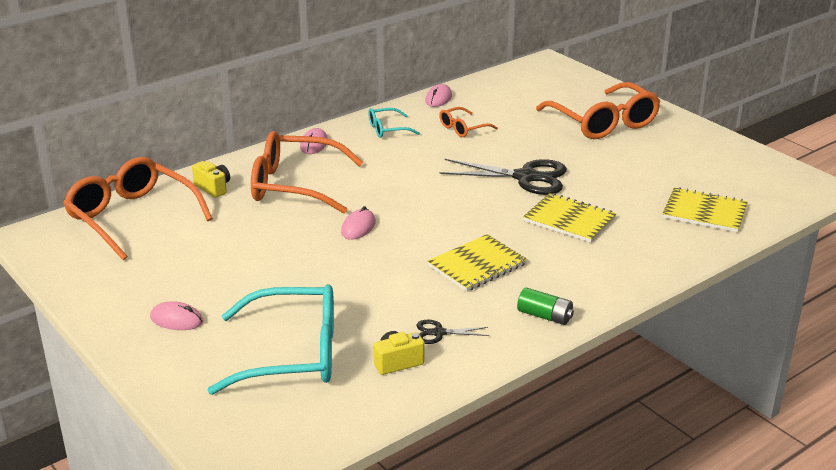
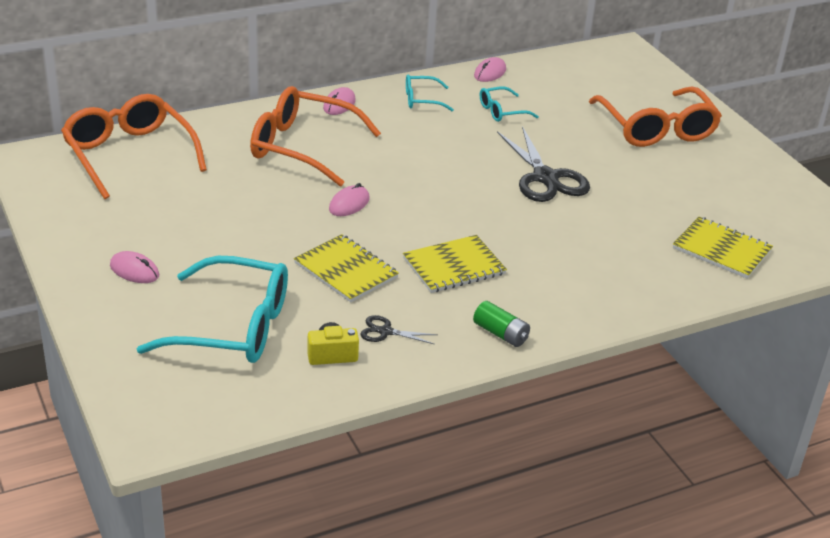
camera: 10 degrees right, 5 degrees up
(213, 188) = (220, 136): yellow camera -> none
(463, 128) = (502, 111): orange glasses -> turquoise glasses
(526, 177) = (545, 178): black scissors -> black scissors turned 45 degrees clockwise
(569, 220) = (571, 233): yellow notebook -> yellow notebook (346, 270)

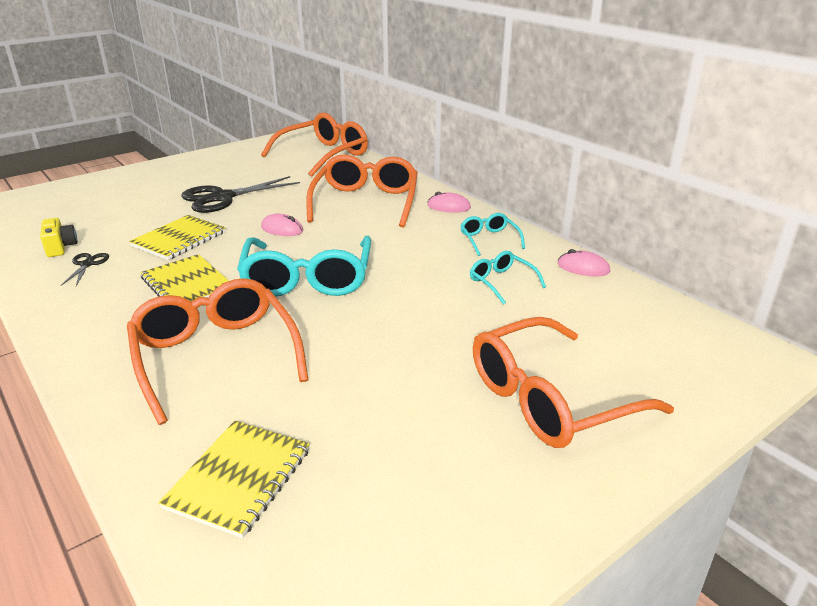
camera: 80 degrees right, 5 degrees down
(134, 271) = (177, 176): pink mouse -> none
(233, 327) = (105, 211): turquoise glasses -> turquoise glasses (307, 279)
(501, 334) = (71, 318): green battery -> none
(545, 178) = (371, 320): black scissors -> black scissors (222, 198)
(581, 254) = (215, 356): none -> orange glasses

